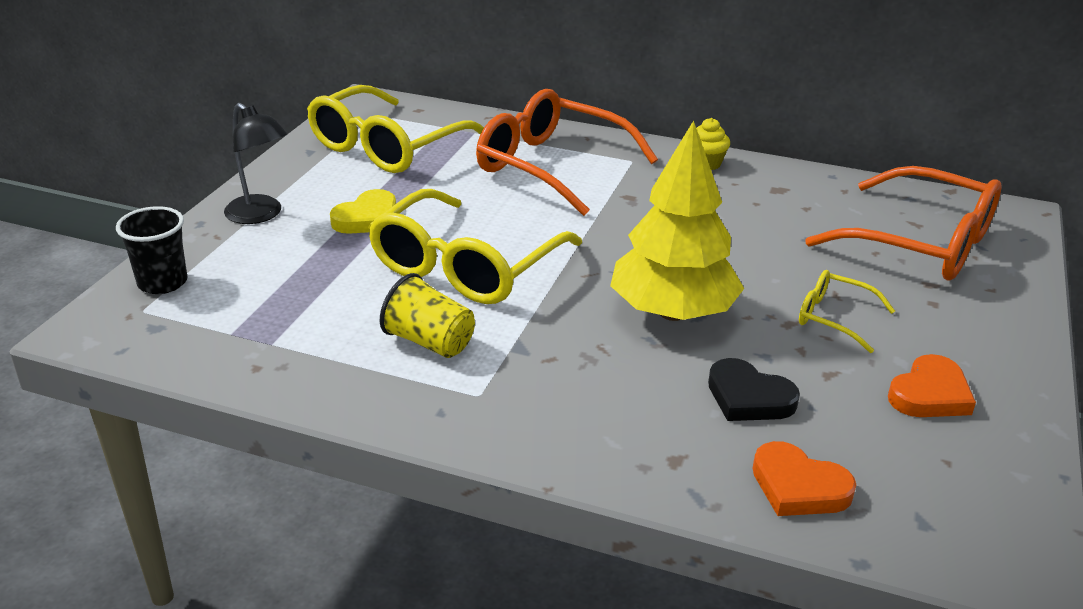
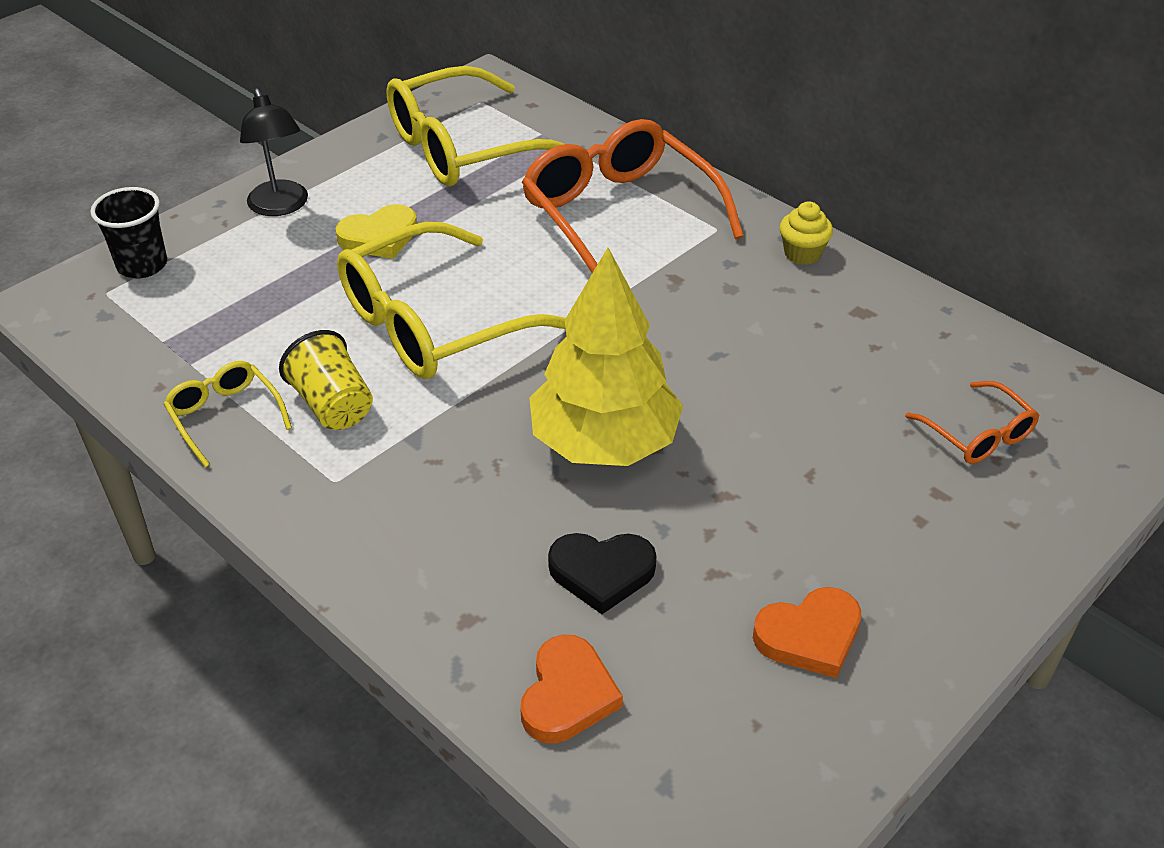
camera: 25 degrees right, 10 degrees up
(748, 397) = (602, 573): black heart -> black heart turned 60 degrees counterclockwise
(798, 487) = (567, 695): orange heart -> orange heart turned 135 degrees counterclockwise
(834, 318) = (781, 504): yellow glasses -> yellow glasses (225, 416)
(921, 243) = (978, 434): orange glasses -> orange glasses, size x0.48

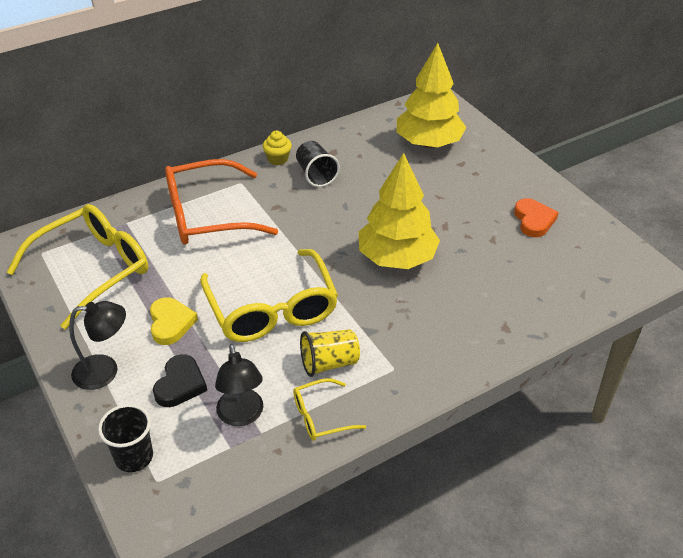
camera: 75 degrees left, 0 degrees up
(218, 339) = (242, 416): none -> black lamp
(464, 148) = (93, 269): yellow glasses -> yellow glasses turned 120 degrees counterclockwise
(567, 695) = (555, 300): orange heart -> none
(602, 573) = (485, 276): black heart -> black heart (180, 384)
(785, 304) = (316, 175): none -> black cup
(978, 434) = (428, 143): orange glasses -> yellow tree

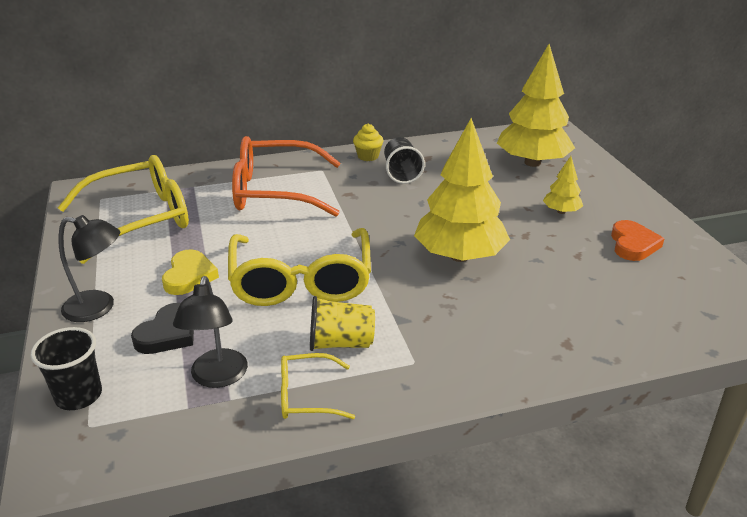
camera: 15 degrees right, 10 degrees down
(467, 195) = (561, 211): none -> yellow tree

